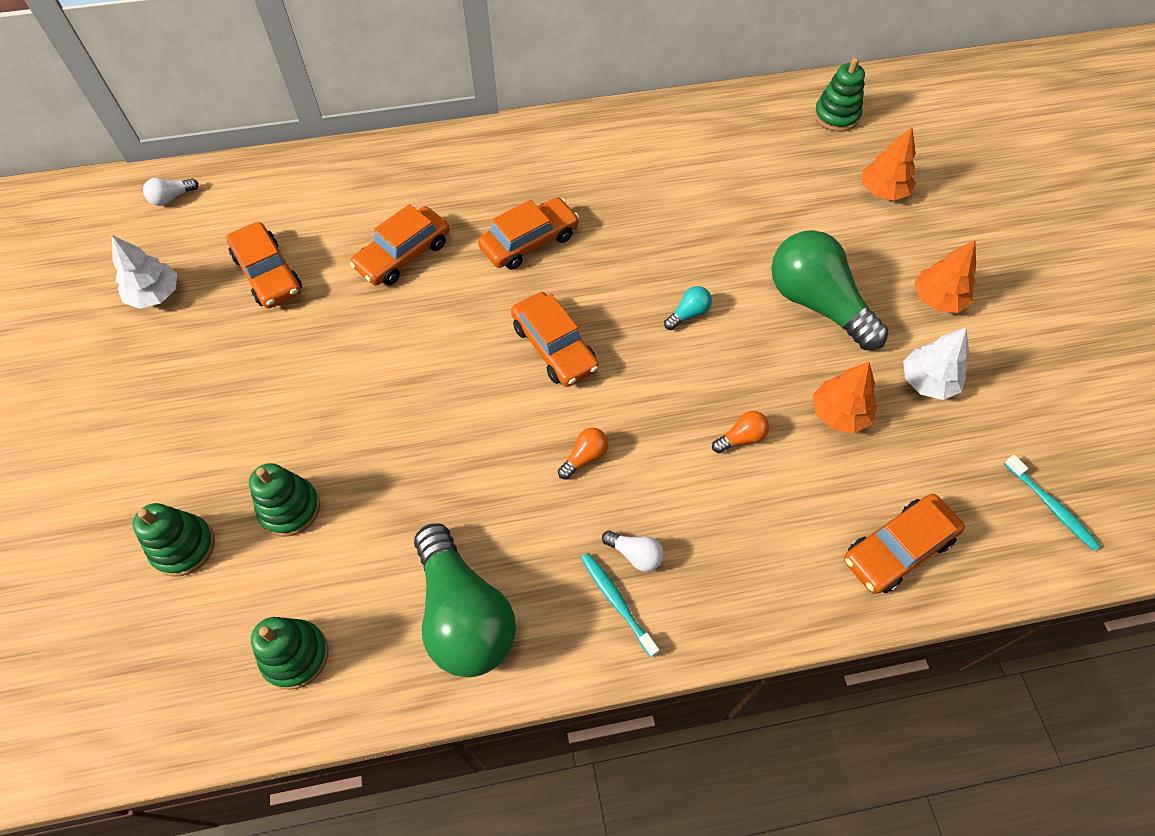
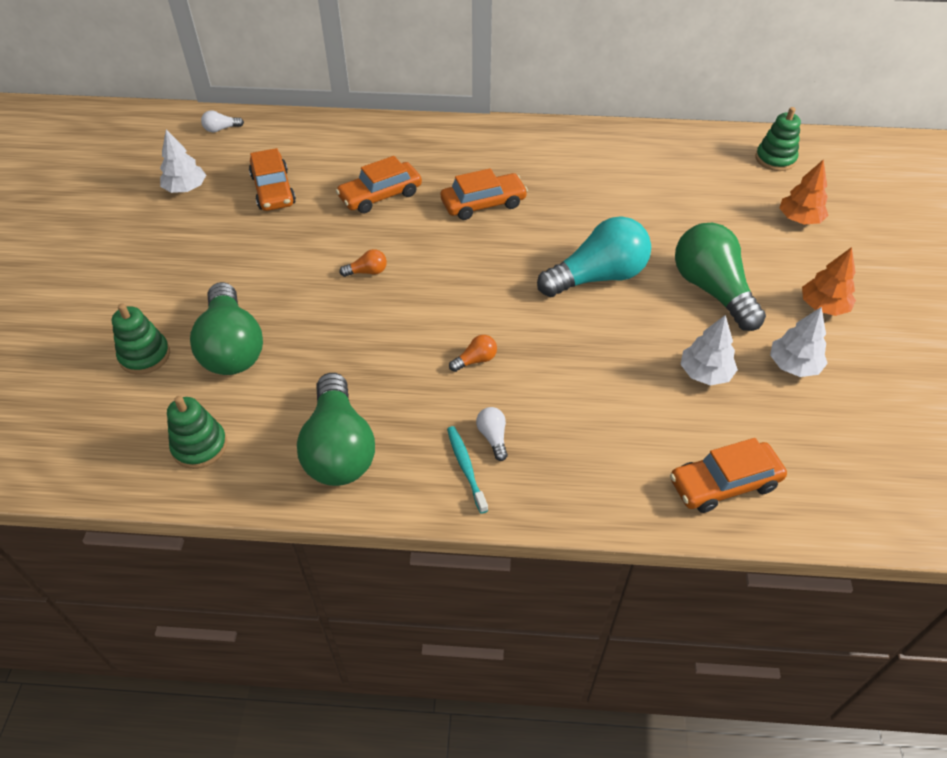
camera: 15 degrees right, 10 degrees down
(290, 508) = (232, 347): green stacking toy -> green light bulb
(554, 347) = (478, 279): orange car -> none
(635, 554) = (493, 437): white light bulb -> white light bulb turned 150 degrees counterclockwise
(688, 314) = (597, 277): turquoise light bulb -> turquoise light bulb, size x2.48
(741, 438) = (612, 373): orange light bulb -> orange light bulb (367, 272)
(839, 413) = (705, 373): orange tree -> white tree
(1051, 506) = (879, 482): turquoise toothbrush -> none

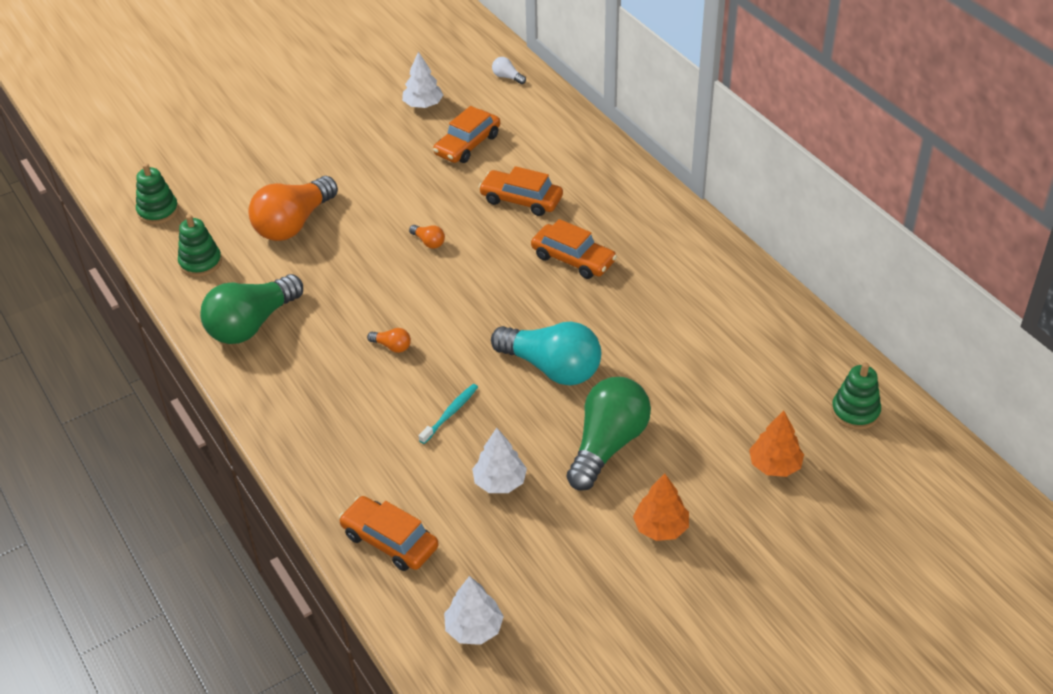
camera: 55 degrees right, 5 degrees down
(145, 356) = (251, 192): green stacking toy -> green stacking toy (158, 211)
(232, 347) = (294, 224): green light bulb -> orange light bulb
(466, 468) = (287, 394): turquoise toothbrush -> turquoise toothbrush (450, 413)
(493, 437) = (326, 393): white light bulb -> none
(793, 365) = (562, 534): white tree -> white tree (474, 628)

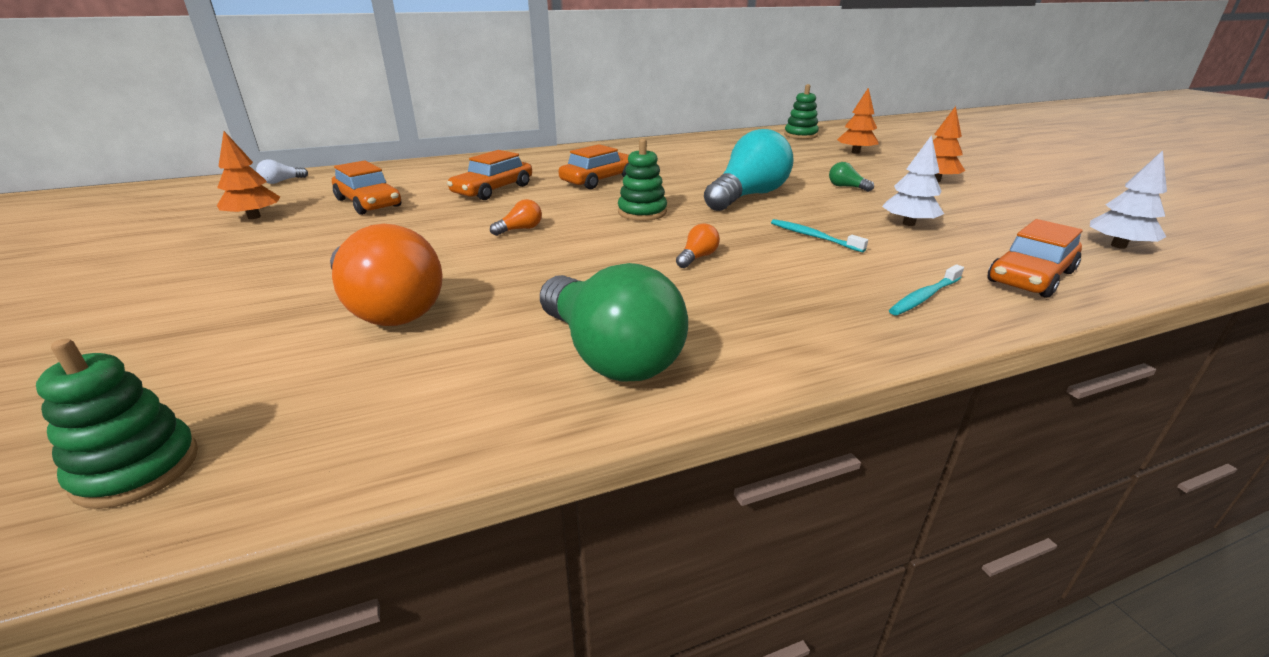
camera: 80 degrees left, 15 degrees down
(200, 262) = (393, 407): green stacking toy -> green stacking toy (642, 212)
(344, 469) = (924, 296): none -> turquoise toothbrush
(423, 105) = (254, 217): white tree -> orange tree
(607, 445) = (846, 187): green light bulb -> green light bulb, size x0.40

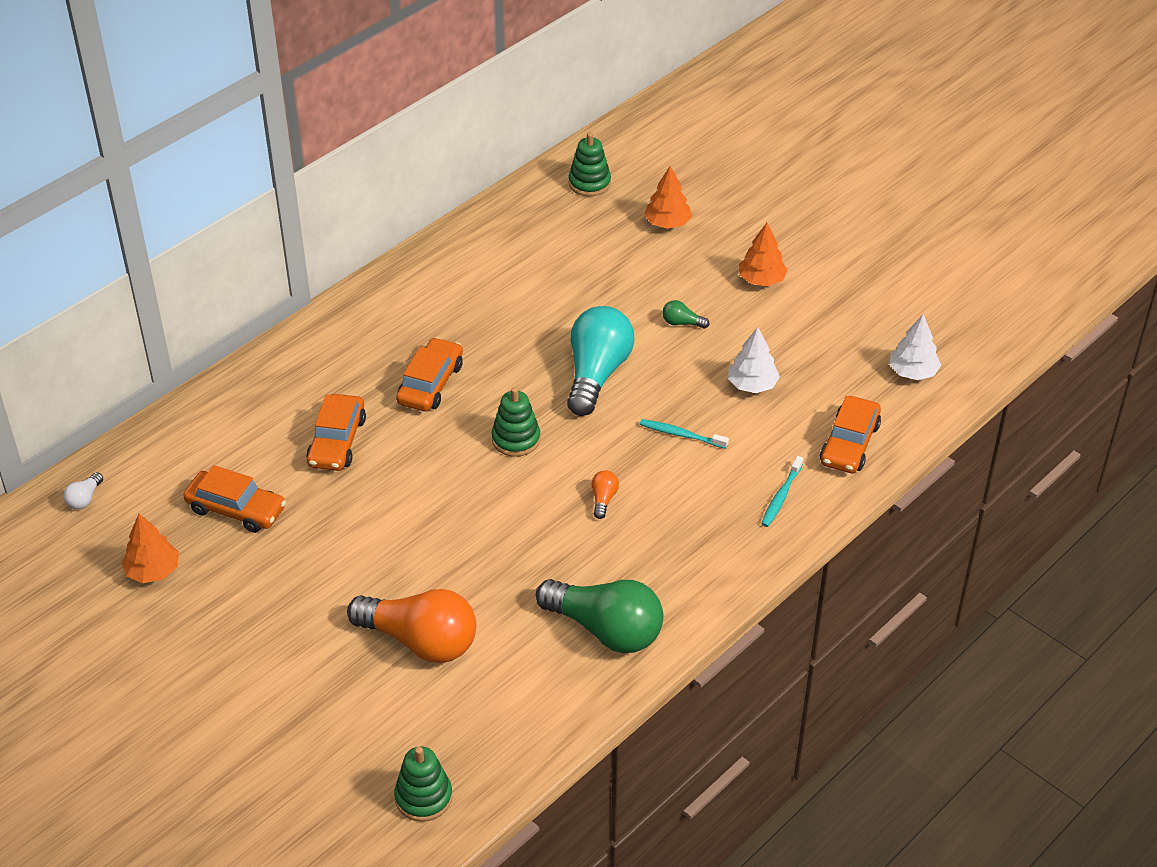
camera: 25 degrees left, 15 degrees up
(520, 229) = (428, 506): orange light bulb -> none

